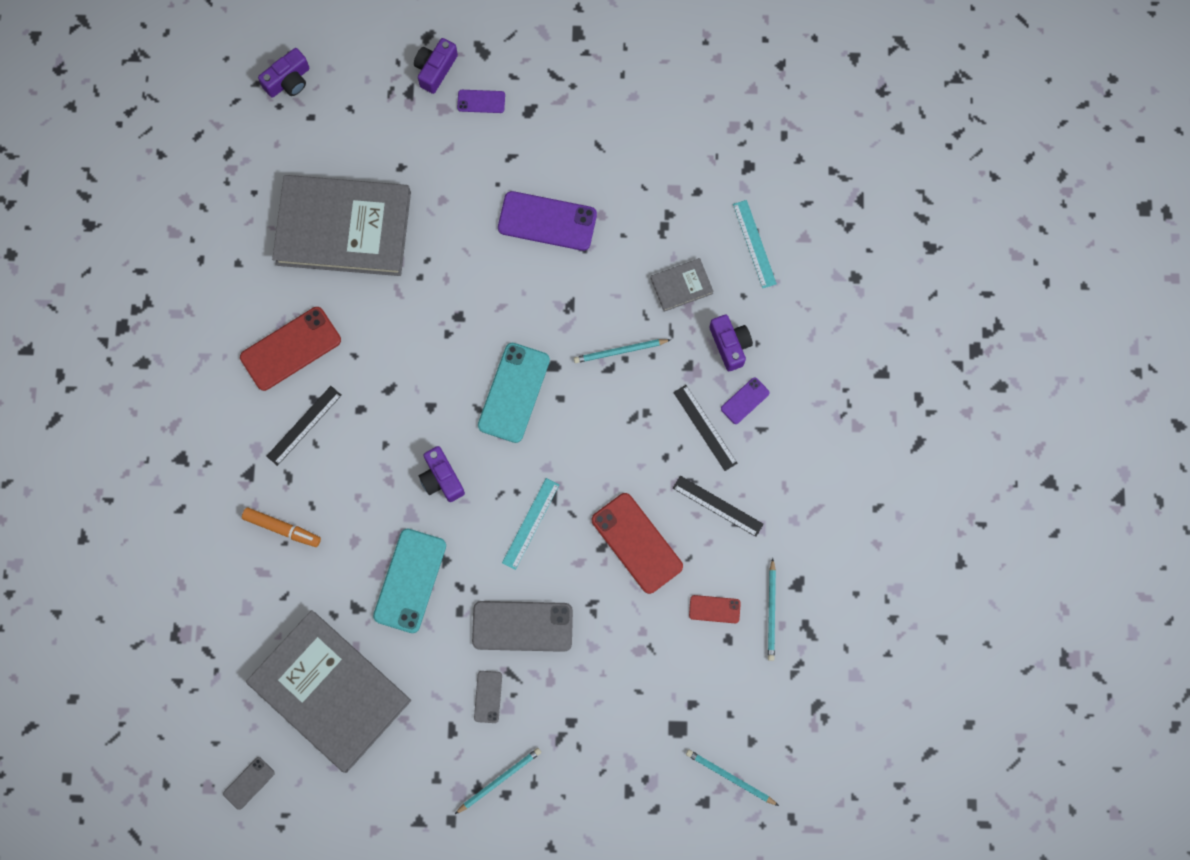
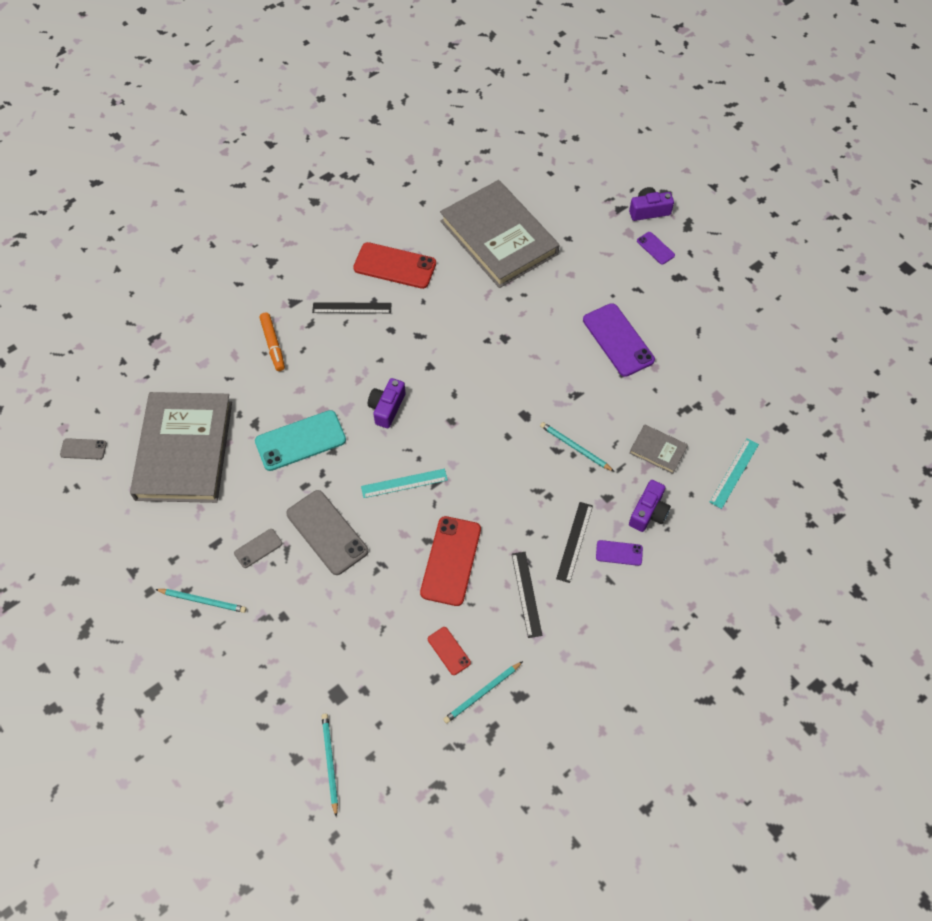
camera: 50 degrees right, 15 degrees down
(288, 81) = (560, 147): purple camera -> none
(514, 392) = (485, 406): turquoise phone -> none

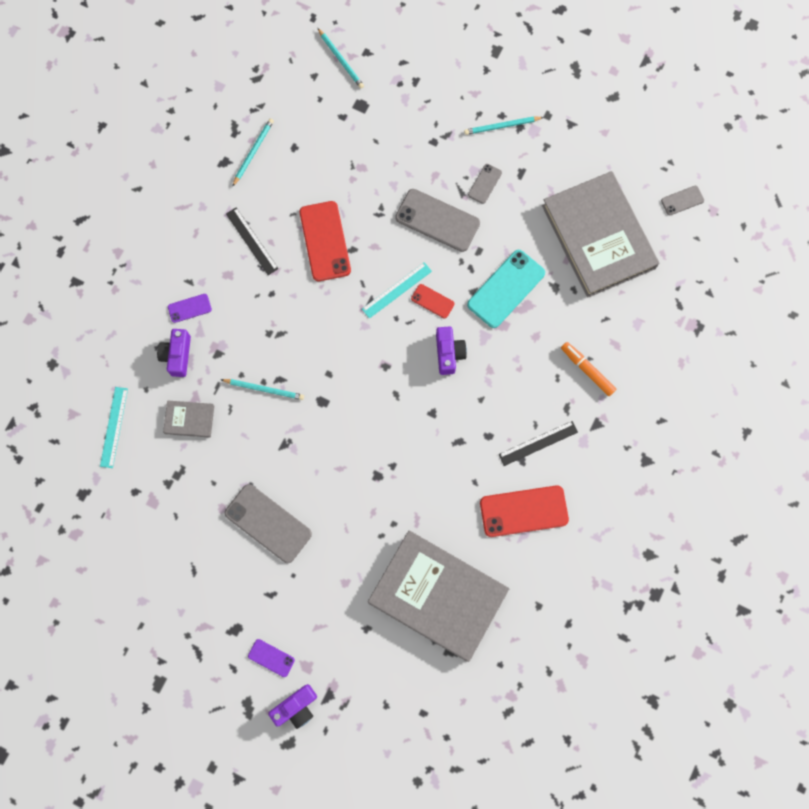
camera: 155 degrees right, 15 degrees up
(449, 651) = (293, 171): red phone -> red phone (432, 301)
(574, 541) = (230, 302): black ruler -> none
(618, 340) = (268, 523): purple phone -> grey phone

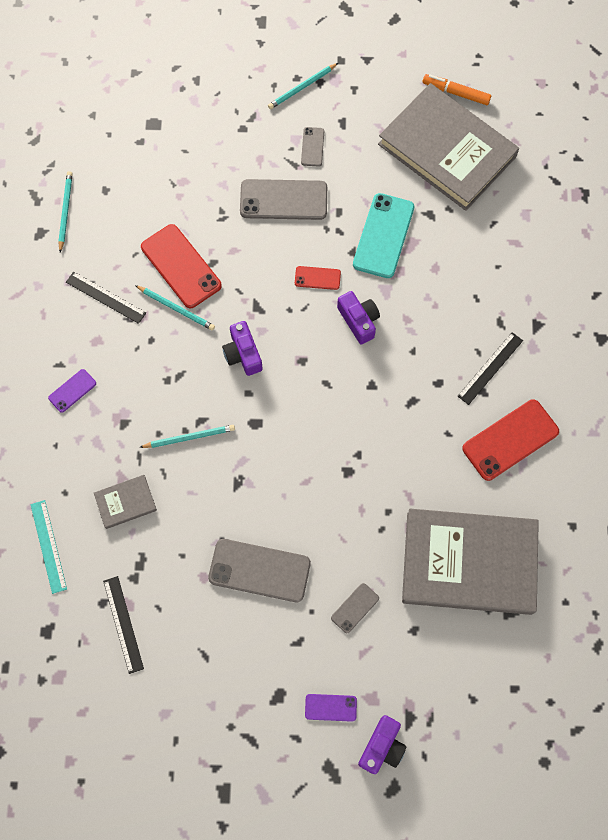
camera: 25 degrees left, 5 degrees down
(143, 516) = (123, 624): none -> black ruler
(177, 355) = (82, 443): purple camera -> purple camera (243, 354)
(341, 60) = (112, 89): turquoise pencil -> turquoise pencil (176, 308)
(397, 290) = (276, 282): turquoise ruler -> none
(587, 370) = (501, 278): orange marker -> orange marker (456, 93)
(682, 200) = (508, 85): grey phone -> grey phone (355, 608)

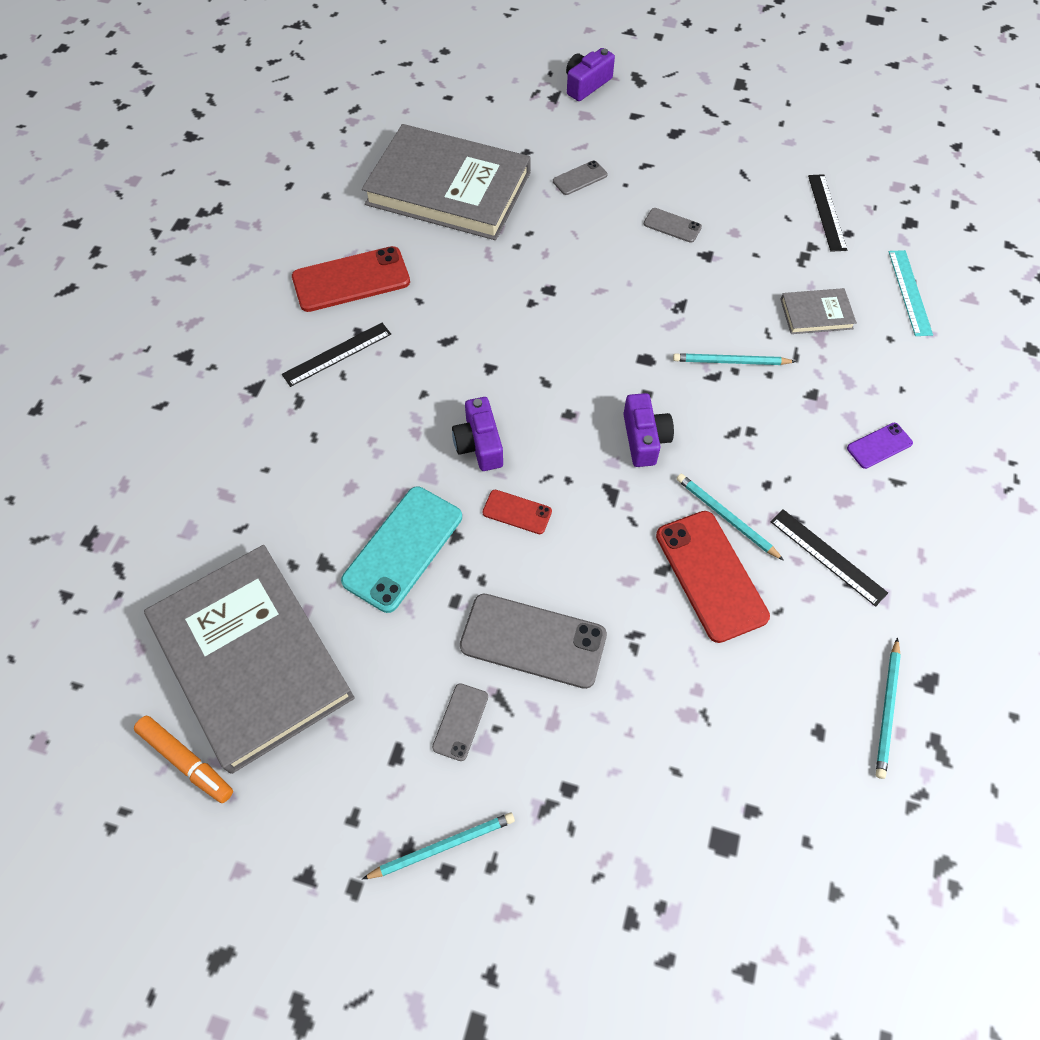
camera: 165 degrees left, 10 degrees down
(259, 570) = (672, 225): grey phone -> grey phone, size x0.51
(330, 707) = (626, 116): purple phone -> none

